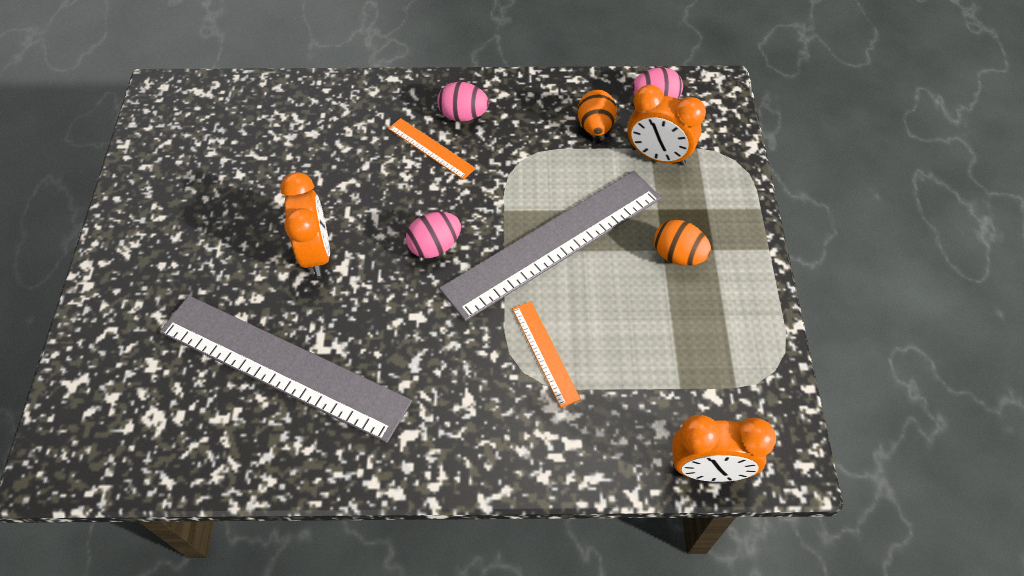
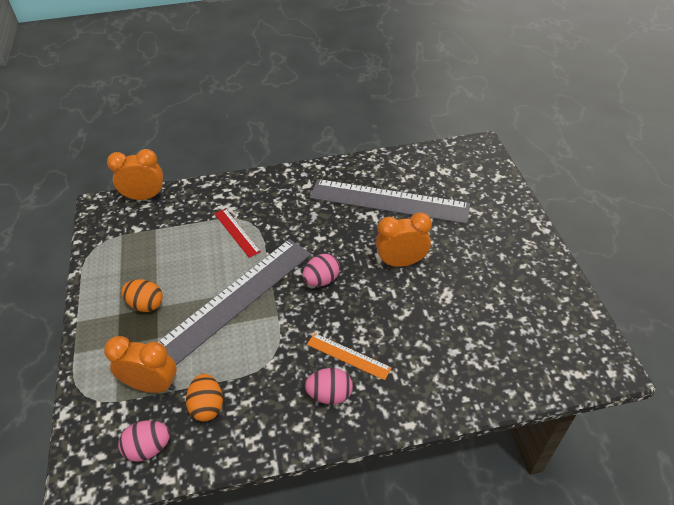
camera: 170 degrees right, 10 degrees down
(316, 252) = (401, 262): orange clock -> orange clock turned 105 degrees clockwise
(545, 353) = (237, 232): orange ruler -> red ruler

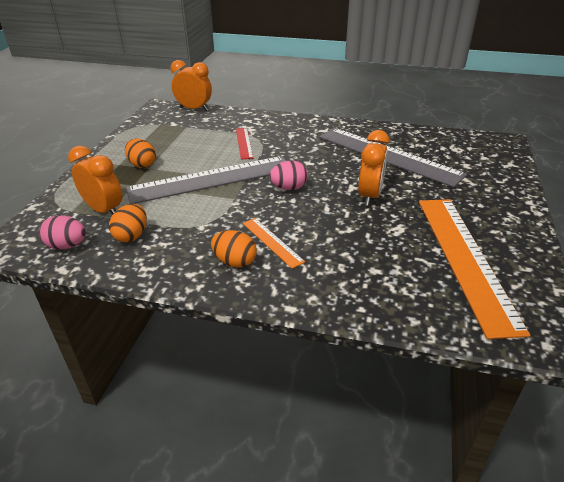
camera: 25 degrees right, 10 degrees down
(330, 394) = (235, 262): pink egg -> orange egg
(401, 262) = (370, 196): orange clock -> orange clock turned 90 degrees clockwise
(515, 308) = (464, 259): none -> orange ruler

